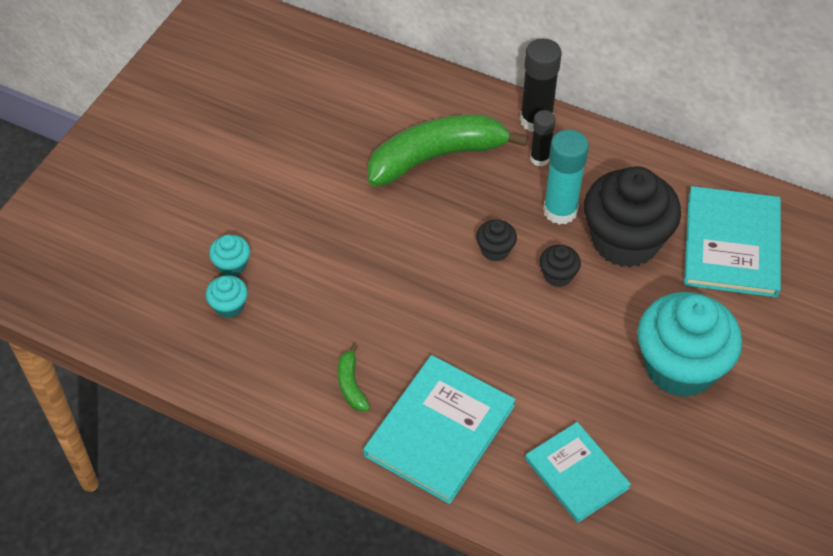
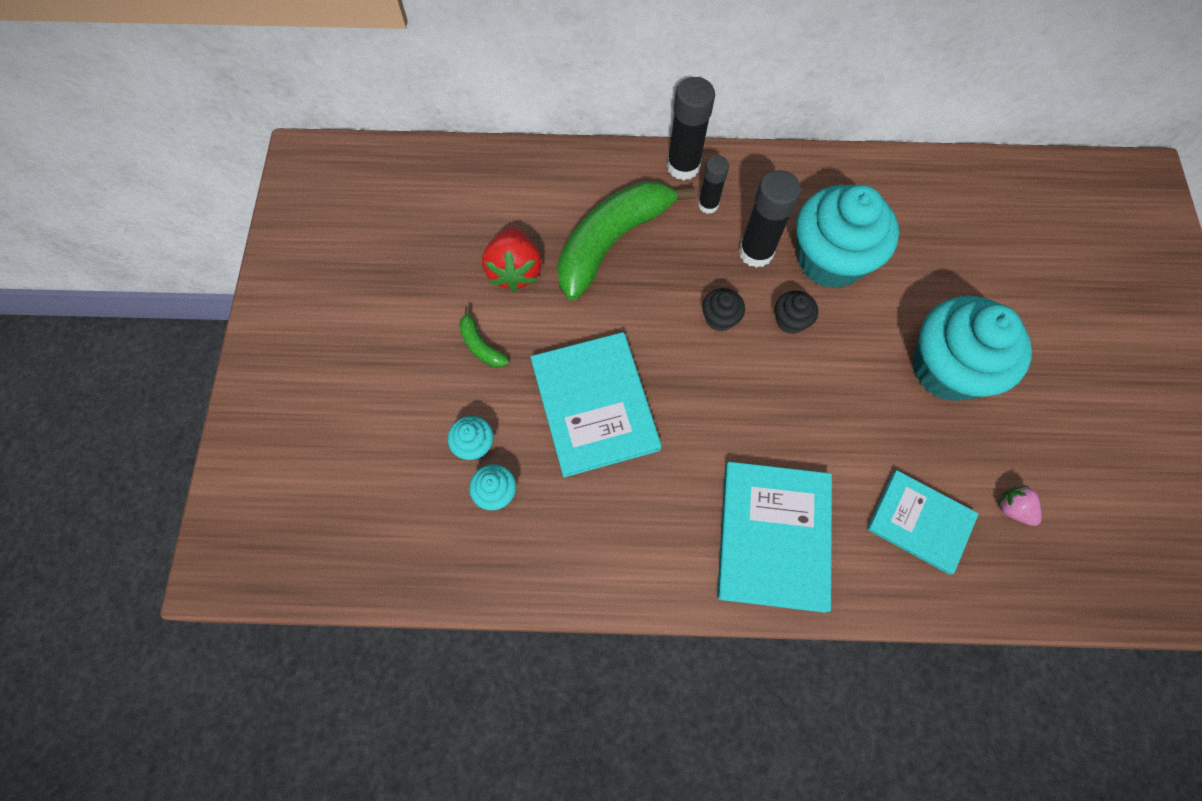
camera: 25 degrees left, 15 degrees up
(340, 149) = (515, 271): none -> red strawberry
(351, 385) = (664, 525): green banana -> green banana (481, 345)
(560, 211) = (756, 252): turquoise glue stick -> black glue stick
(625, 241) = (830, 259): black cupcake -> turquoise cupcake
(670, 498) = (1013, 509): none -> pink strawberry
(732, 244) = (922, 224): turquoise book -> turquoise book (594, 405)

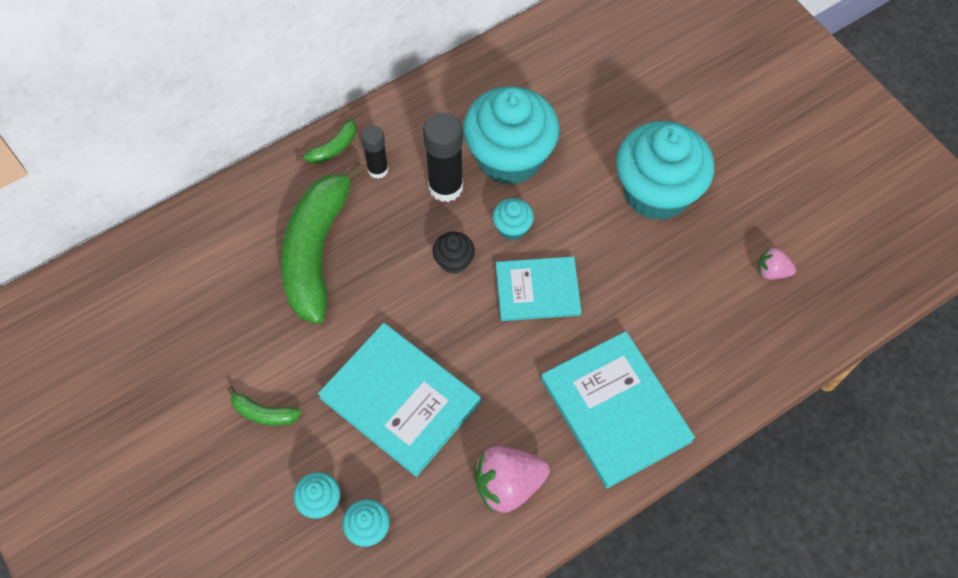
camera: 35 degrees left, 5 degrees down
(515, 271) = (247, 329): red strawberry -> none
(634, 536) = (508, 484): none -> pink strawberry
(683, 166) = (333, 148): black glue stick -> green banana
(790, 320) = (512, 227): black cupcake -> turquoise cupcake
(920, 522) = (714, 326): turquoise book -> turquoise book (537, 290)

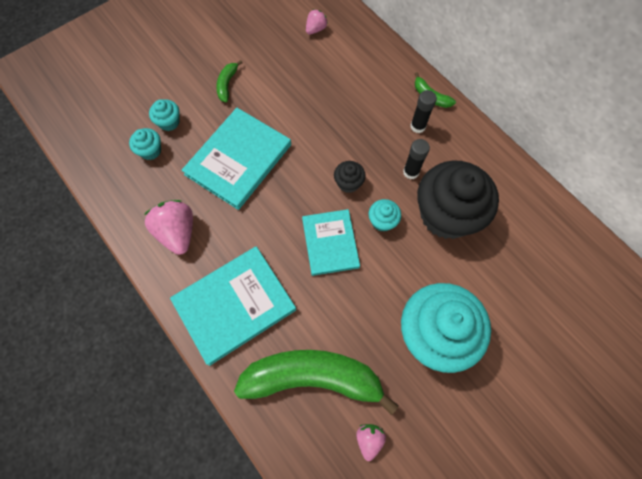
camera: 85 degrees right, 5 degrees up
(184, 280) = (316, 29): none -> pink strawberry
(317, 251) = (346, 97): green banana -> green banana (312, 378)
(445, 187) = (411, 172): black glue stick -> black glue stick, size x0.61
(509, 157) = (446, 215): turquoise cupcake -> black cupcake

